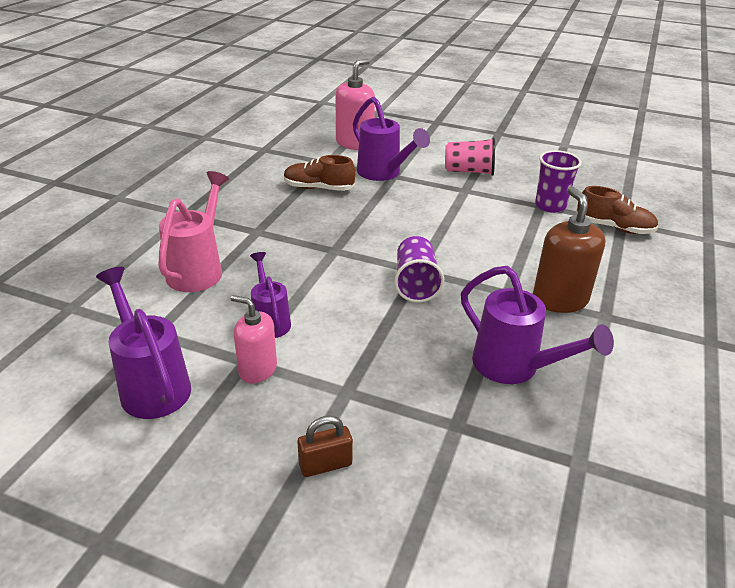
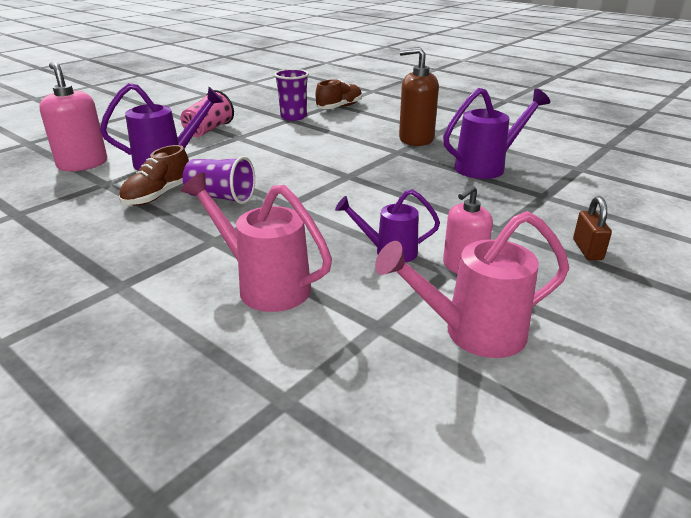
camera: 70 degrees left, 5 degrees down
(151, 384) = (472, 333): purple watering can -> pink watering can
(415, 284) = (367, 180): purple cup -> purple cup (221, 197)

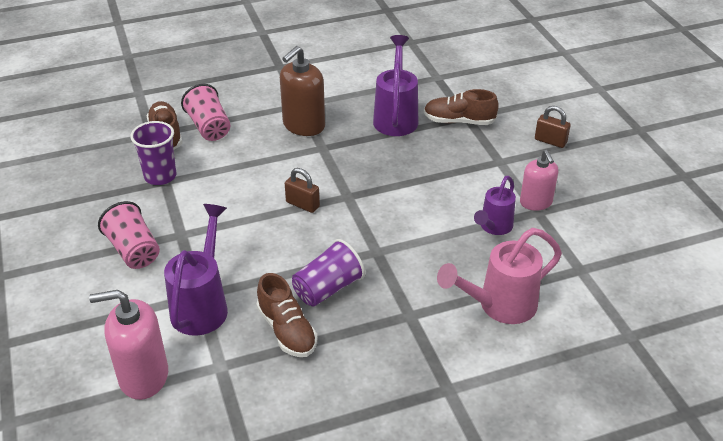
camera: 60 degrees left, 10 degrees up
(316, 163) = (302, 204): none -> brown padlock
(366, 115) = (209, 127): none -> pink cup
(472, 333) = (608, 234): pink watering can -> none
(530, 194) = (459, 121): none -> brown shoe

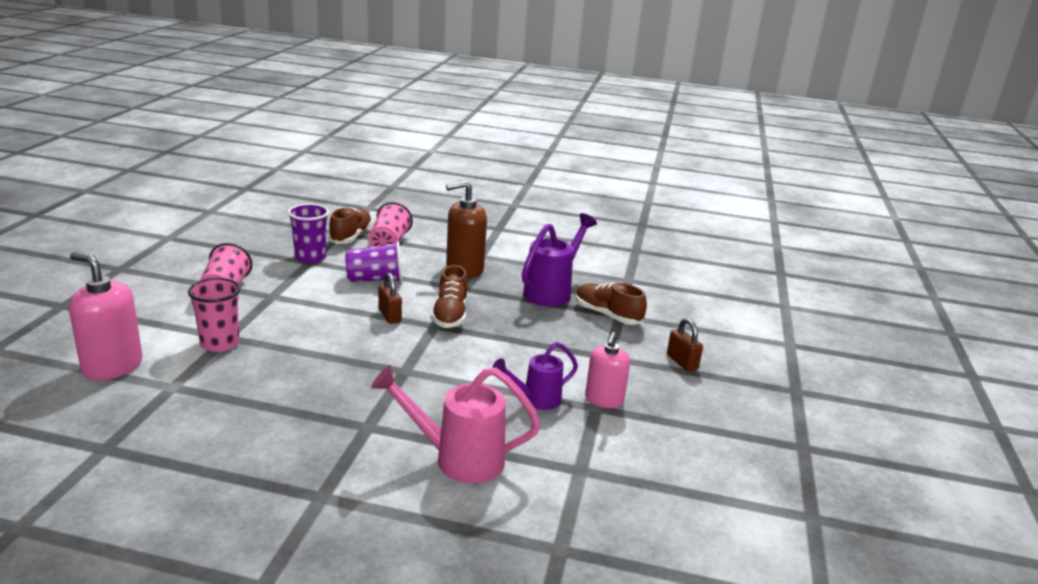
camera: 30 degrees right, 15 degrees down
(202, 305) = (220, 343): purple watering can -> pink cup
(287, 331) = (254, 388): brown shoe -> brown shoe (450, 315)
(328, 288) = (327, 377): purple cup -> purple cup (375, 280)

